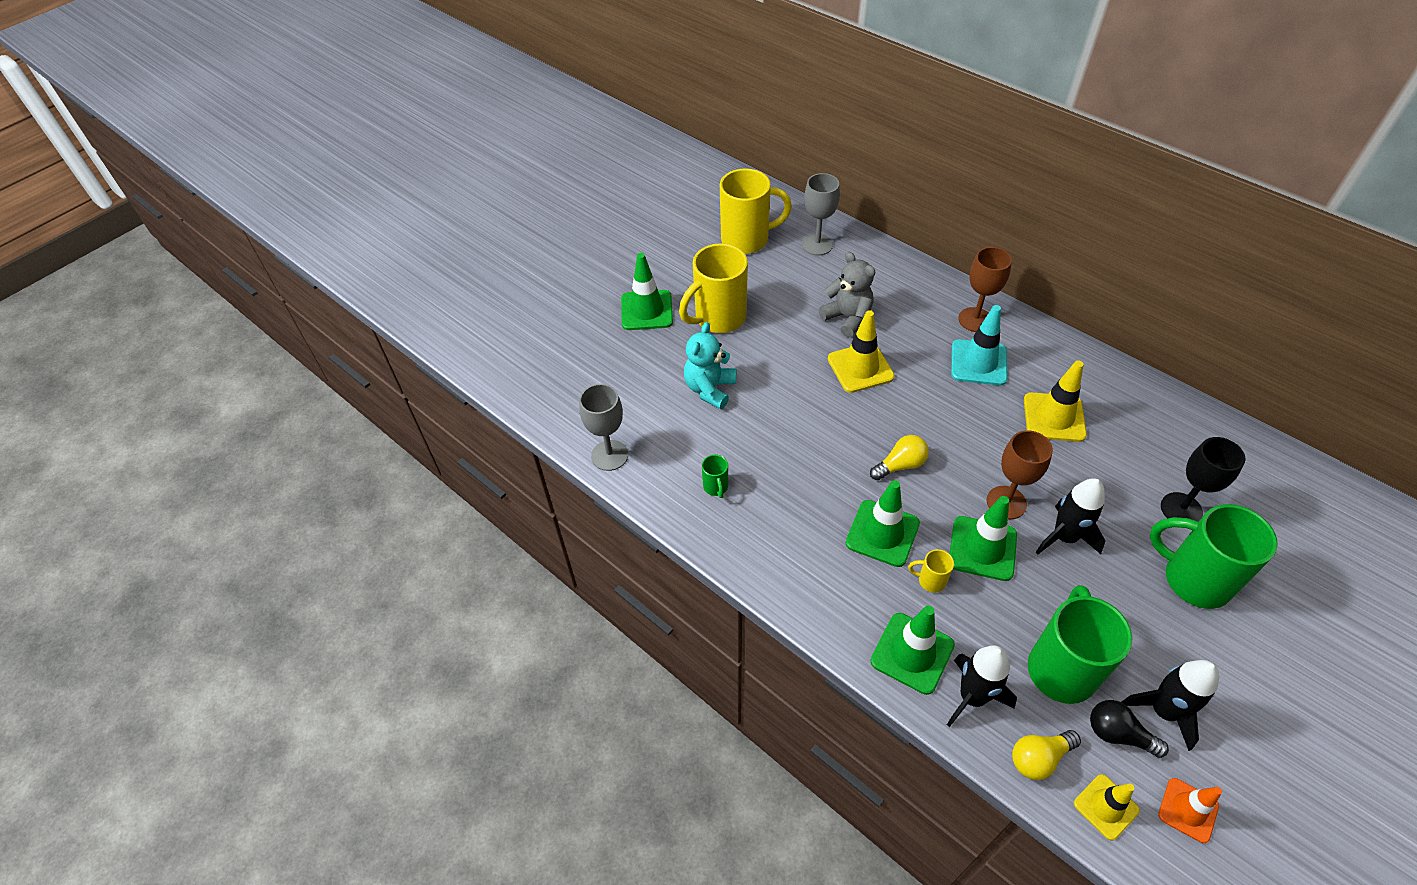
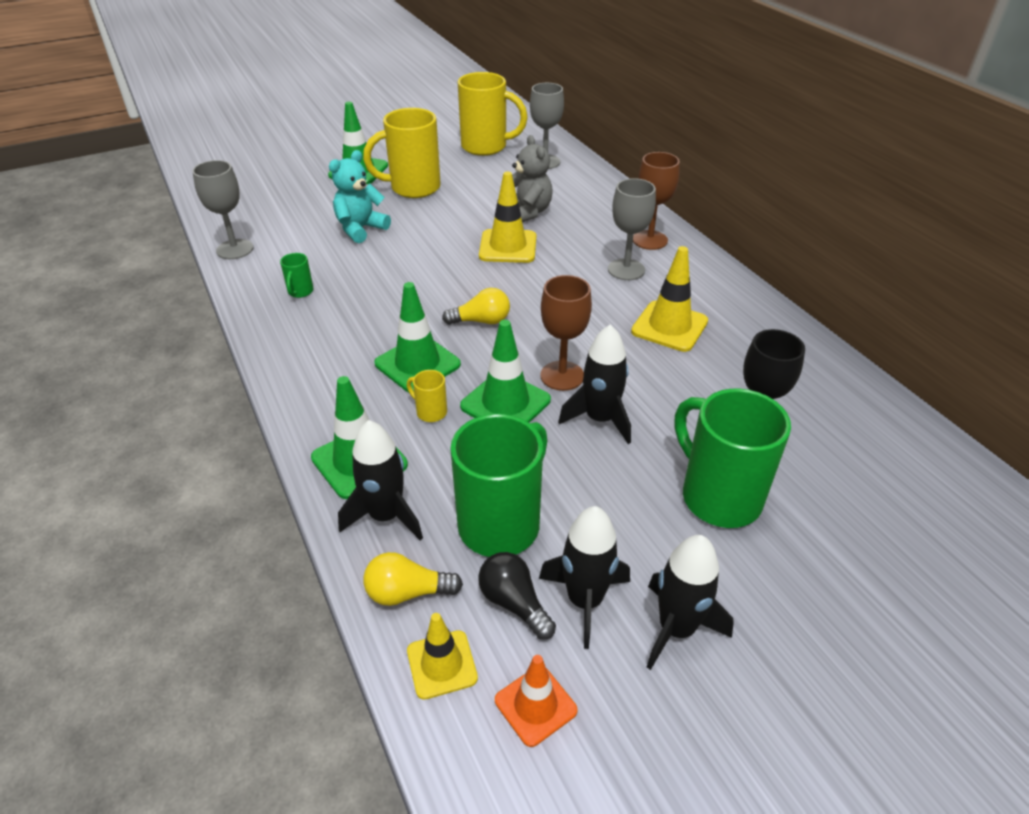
camera: 20 degrees right, 10 degrees down
(978, 363) = (626, 269): turquoise traffic cone -> grey goblet
(1236, 707) = (676, 628): none -> black rocket

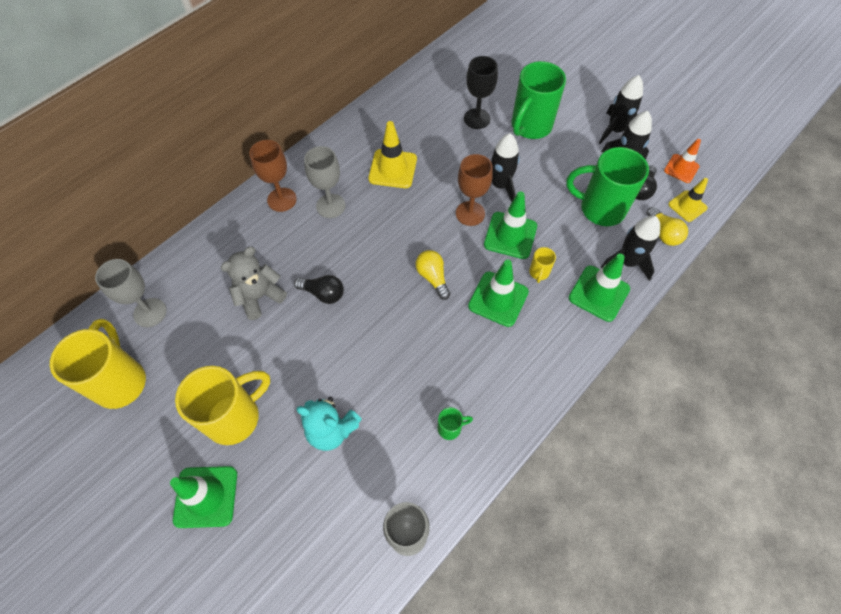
camera: 110 degrees left, 20 degrees up
(413, 188) = (235, 417): yellow mug -> yellow mug turned 90 degrees counterclockwise
(508, 247) = (323, 293): yellow traffic cone -> black light bulb

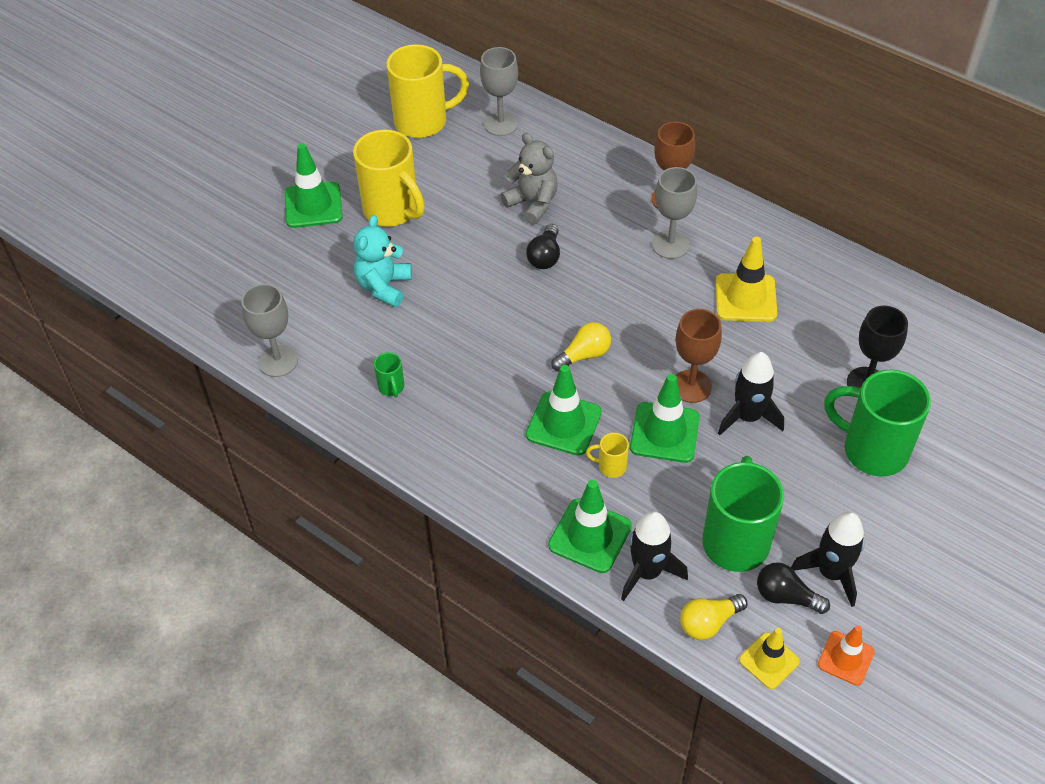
camera: 85 degrees right, 10 degrees down
(615, 130) = (900, 565): black rocket -> none

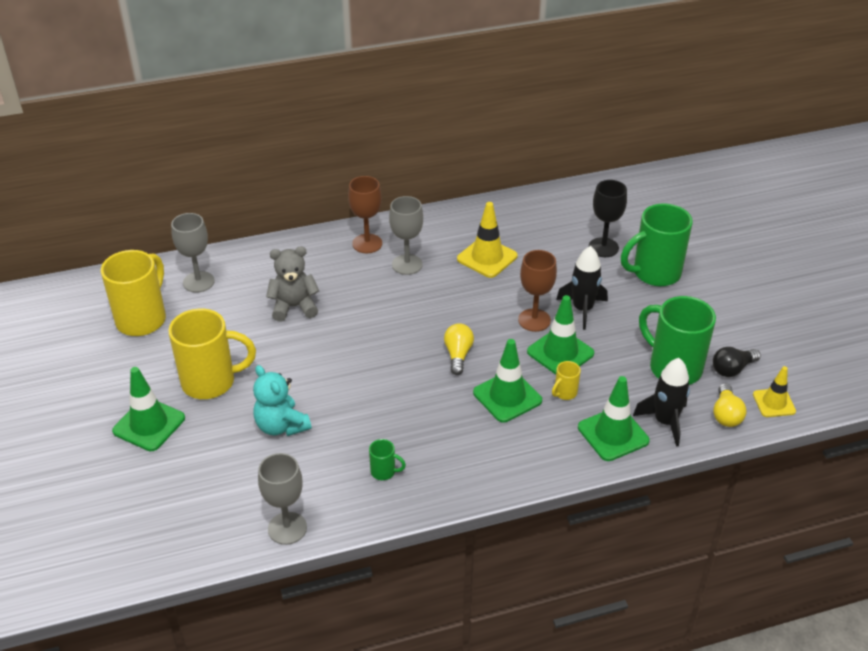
camera: 55 degrees left, 10 degrees down
(545, 256) = (350, 326): black light bulb -> none
(831, 573) = (730, 340): black rocket -> none
(845, 658) = (795, 369): orange traffic cone -> none

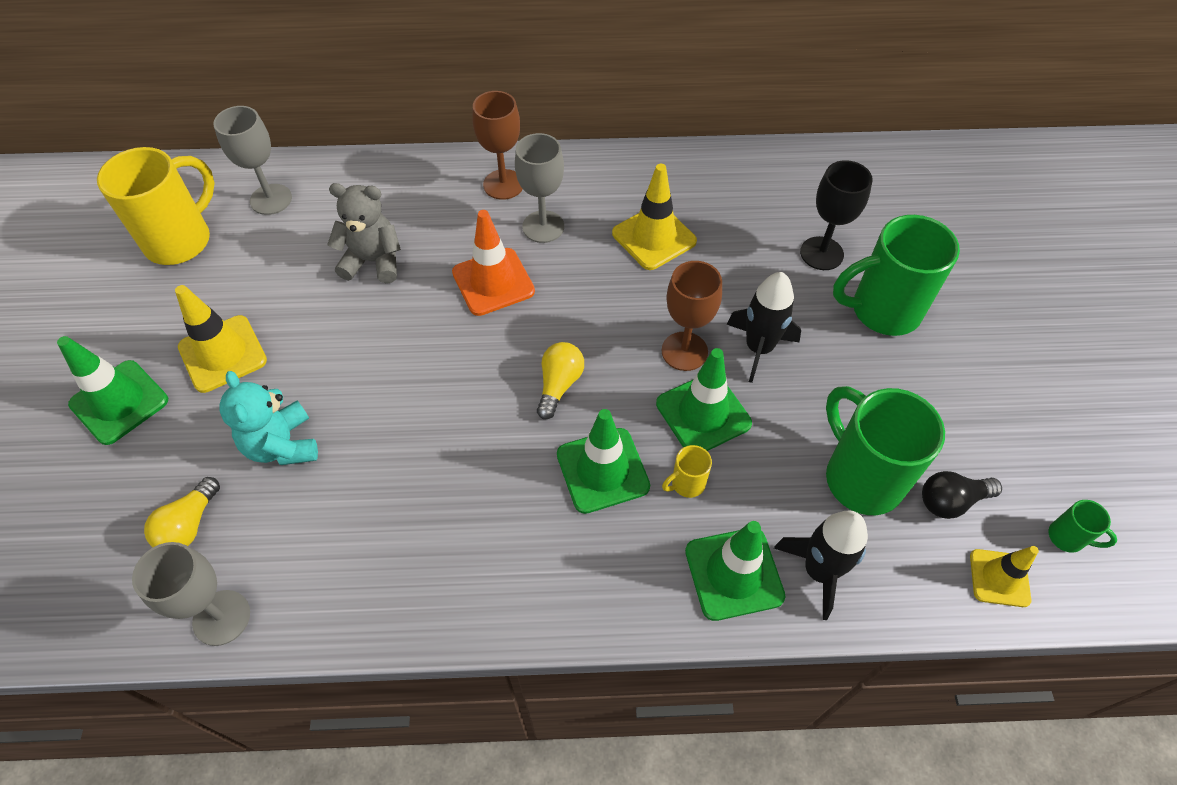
camera: 15 degrees right, 15 degrees up
(211, 382) = (222, 354): yellow mug -> yellow traffic cone
(384, 472) = (387, 556): green mug -> green mug (1067, 537)
(386, 304) = (493, 282): none -> orange traffic cone
(726, 414) = (917, 581): yellow light bulb -> yellow light bulb (189, 525)

